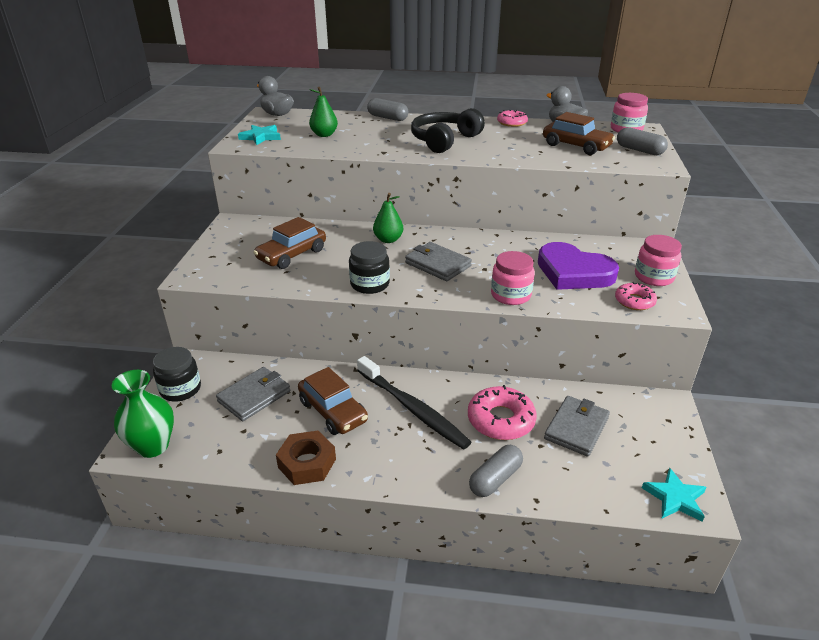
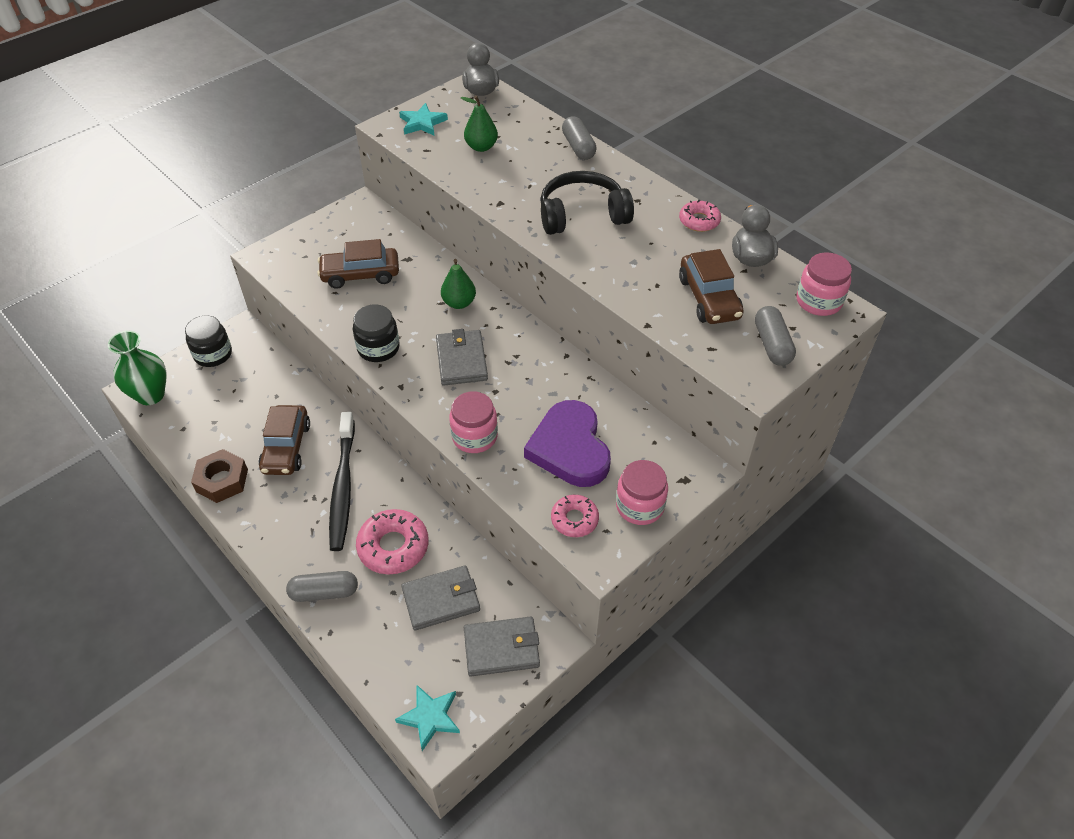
camera: 40 degrees right, 15 degrees up
(254, 396) = (251, 395): grey wallet -> grey wallet (501, 648)

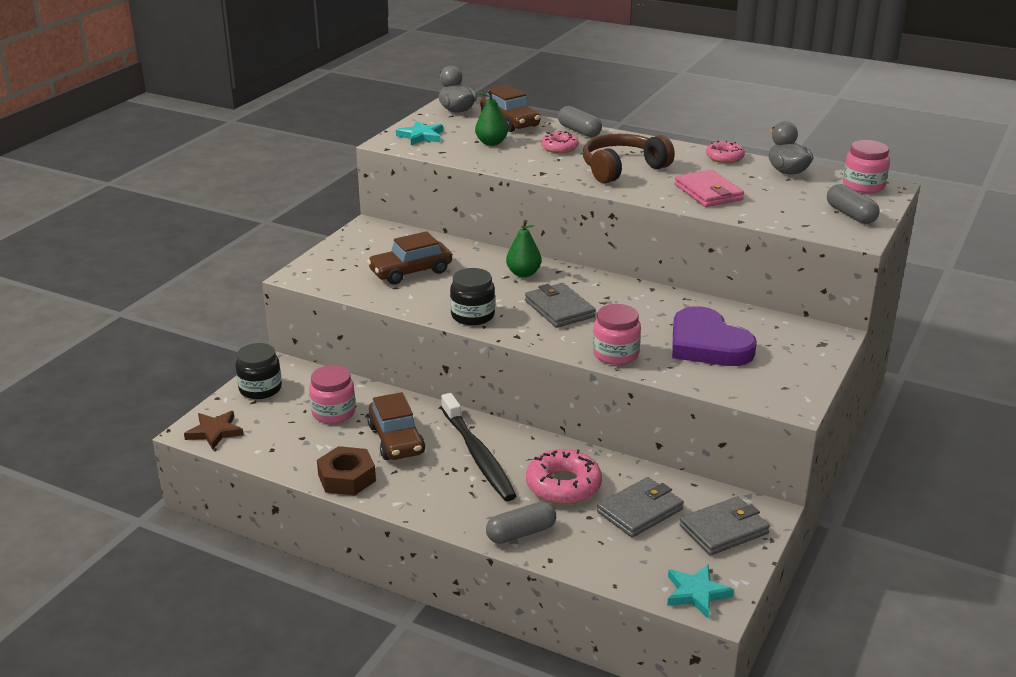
camera: 20 degrees left, 20 degrees down
(150, 395) = (214, 432): green vase -> brown star
(574, 519) = (751, 386): pink donut -> pink donut (559, 148)
(582, 215) = (622, 169): black headphones -> brown headphones
(639, 506) = (799, 367): pink jar -> pink jar (333, 412)
(644, 272) = (708, 192): none -> pink wallet
(709, 298) = (775, 198): brown car -> brown car (510, 122)

